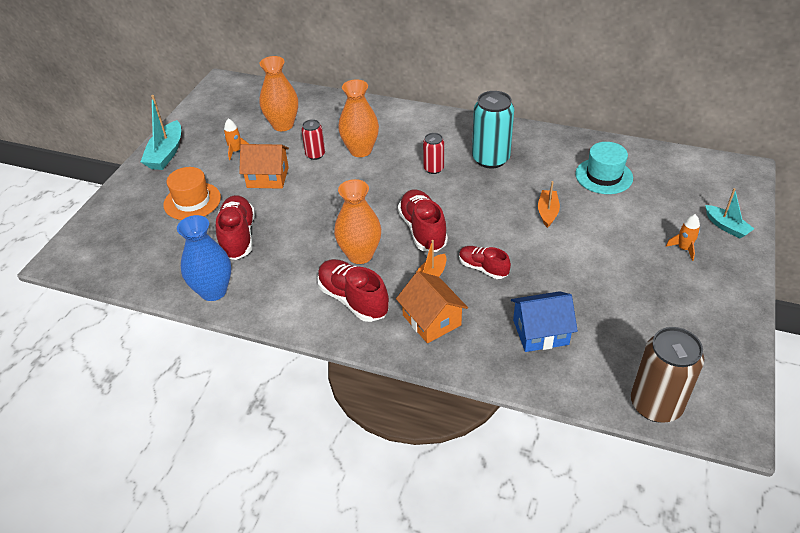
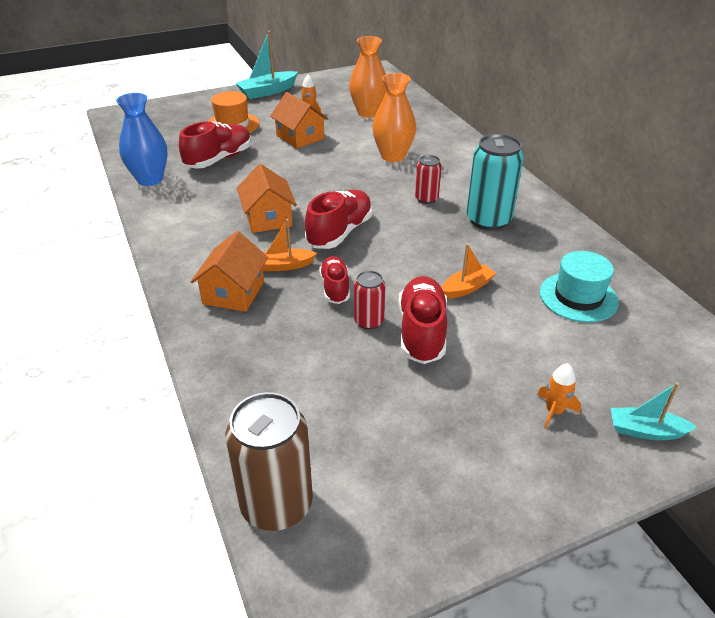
camera: 45 degrees right, 5 degrees down
(315, 155) = (356, 141): red can -> red can (369, 321)
(353, 299) = (212, 241): red shoe -> red shoe (421, 332)
(360, 255) = (268, 218): orange vase -> orange house
(540, 332) = (292, 365): blue house -> none
(726, 227) = (646, 431): turquoise boat -> turquoise boat turned 90 degrees clockwise

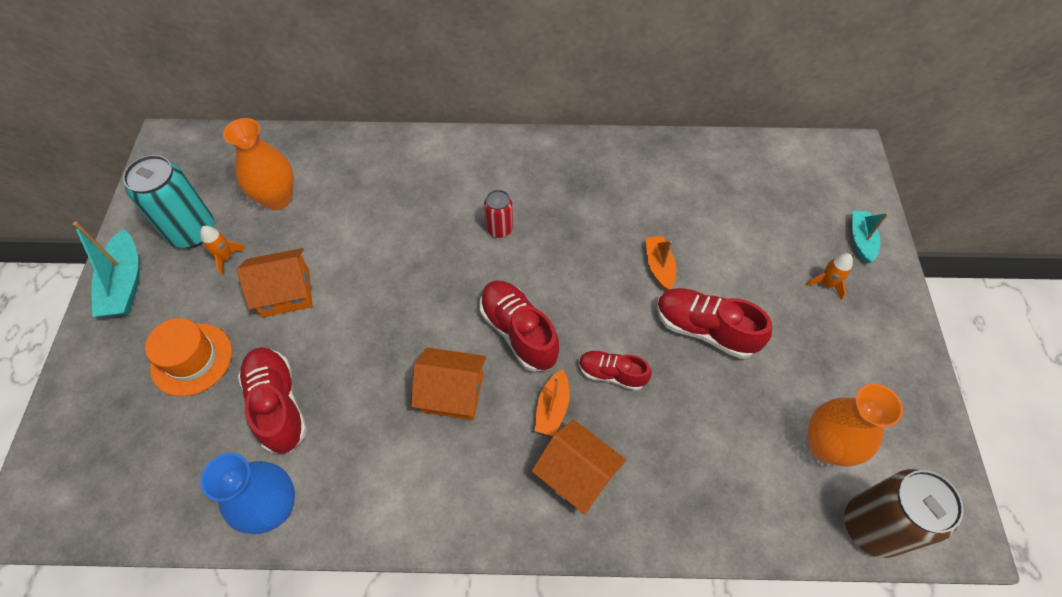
camera: 65 degrees left, 20 degrees up
(369, 321) = (674, 365): red can -> none
(393, 156) = (396, 219): orange vase -> orange vase (826, 446)
(488, 220) = (564, 198): turquoise can -> turquoise can (192, 231)
(578, 297) = (704, 195): turquoise hat -> none
(646, 431) = (860, 240): turquoise boat -> turquoise boat turned 150 degrees clockwise

